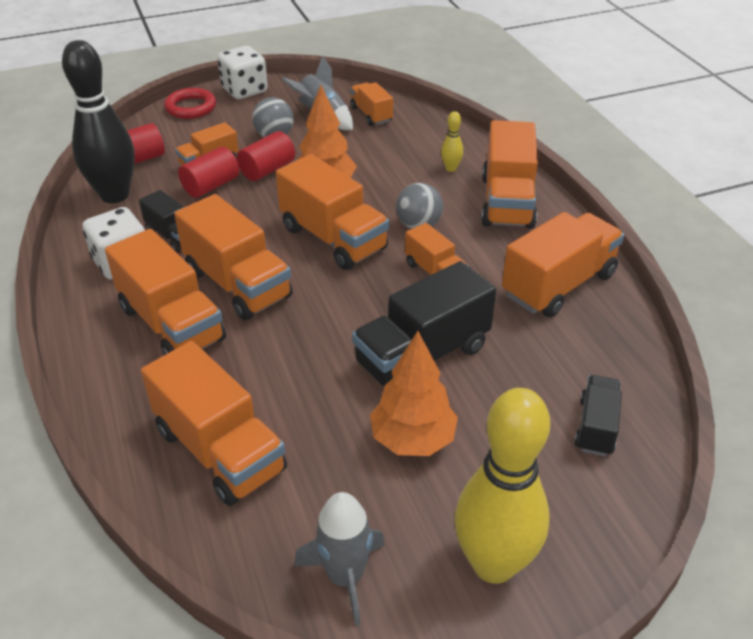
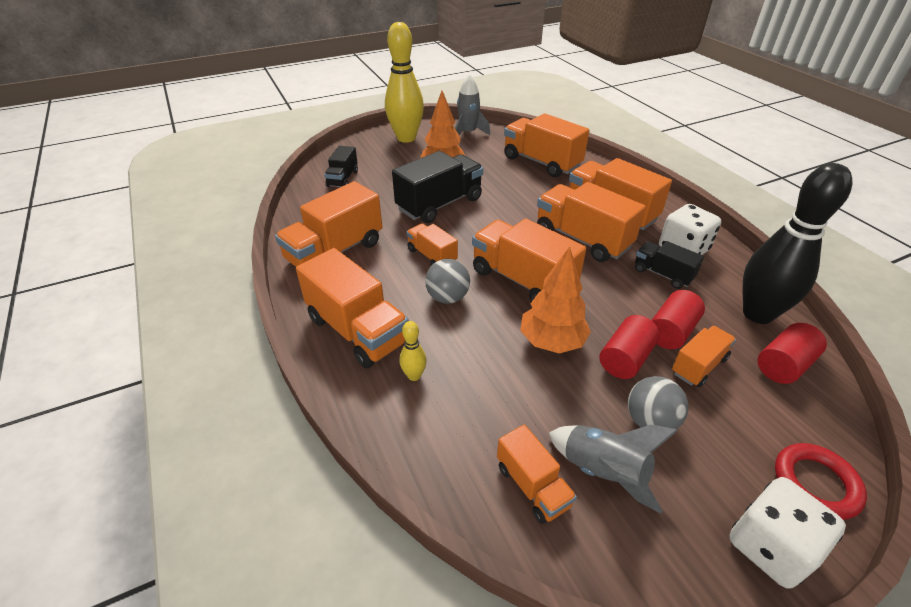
camera: 175 degrees right, 0 degrees up
(507, 202) = (357, 330): orange truck -> orange truck turned 135 degrees clockwise

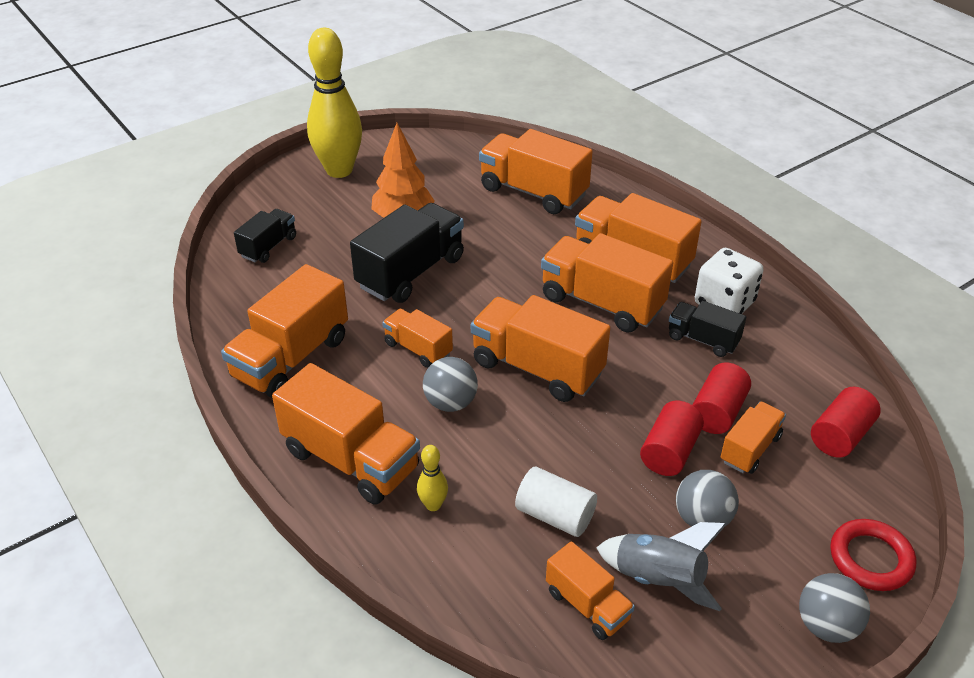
camera: 10 degrees left, 0 degrees up
(343, 179) = (268, 247): black truck -> black truck turned 150 degrees counterclockwise
(468, 133) = (424, 153): grey rocket -> none
(516, 399) = (555, 515): none -> white cylinder
(552, 342) = (584, 443): orange tree -> none
(757, 314) = (812, 377): black bowling pin -> none
(769, 546) = (826, 625): white dice -> grey ball

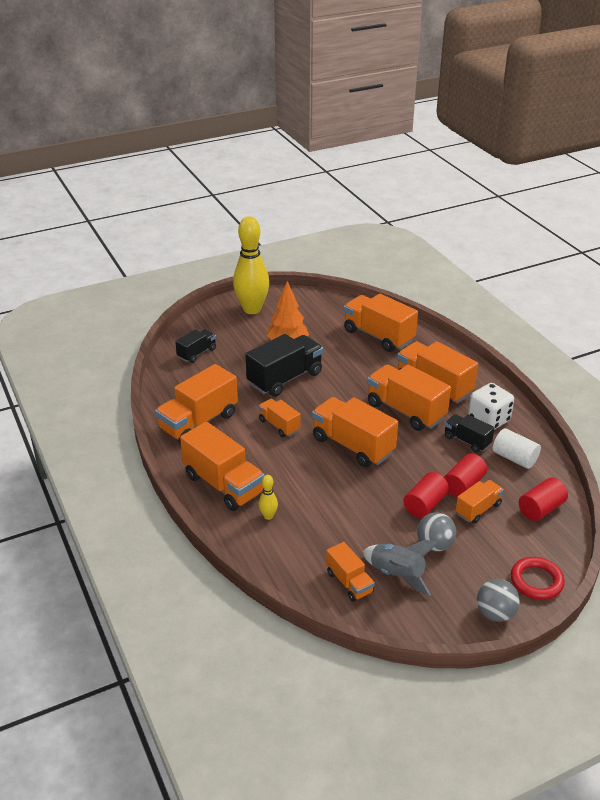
camera: 10 degrees right, 5 degrees down
(450, 403) = (292, 459): grey ball -> none
(555, 515) = (342, 531): white cylinder -> white cylinder (514, 458)

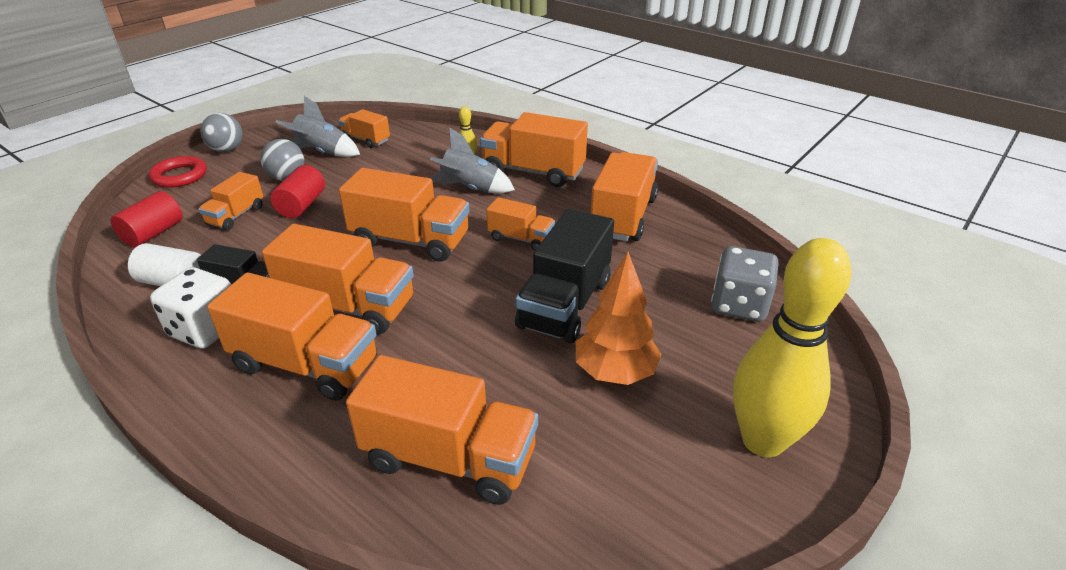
camera: 155 degrees right, 0 degrees up
(197, 353) = (739, 305): black truck -> grey dice
(286, 481) = (470, 189): none -> grey rocket
(463, 485) = (253, 234): red cylinder -> none

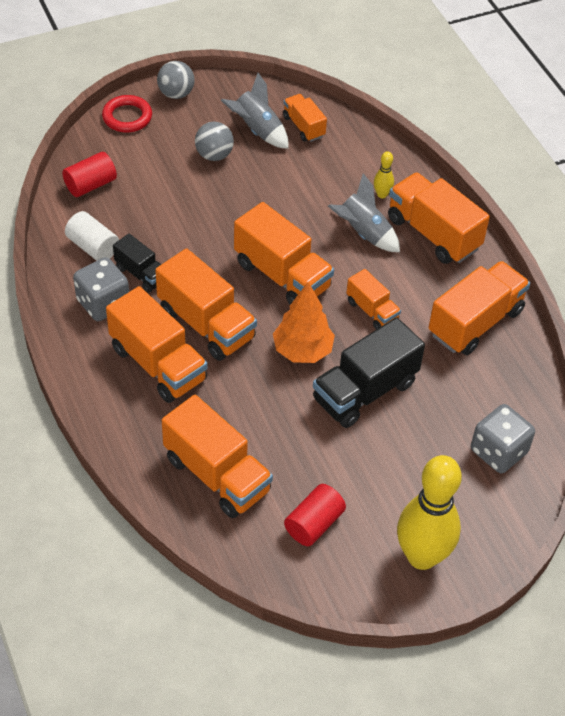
camera: 25 degrees right, 15 degrees up
(206, 329) = (103, 303): white dice -> grey dice
(236, 215) = (158, 188): orange truck -> none
(301, 205) = (213, 197): red cylinder -> red cylinder (314, 524)
(614, 372) = (361, 464): orange tree -> orange tree (302, 350)

